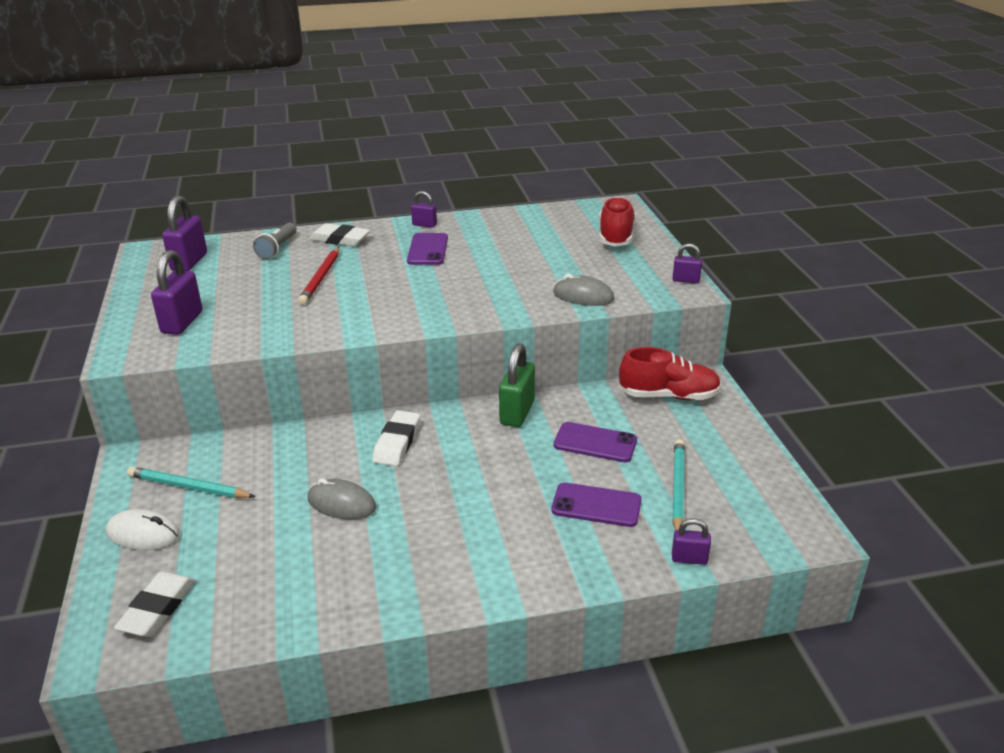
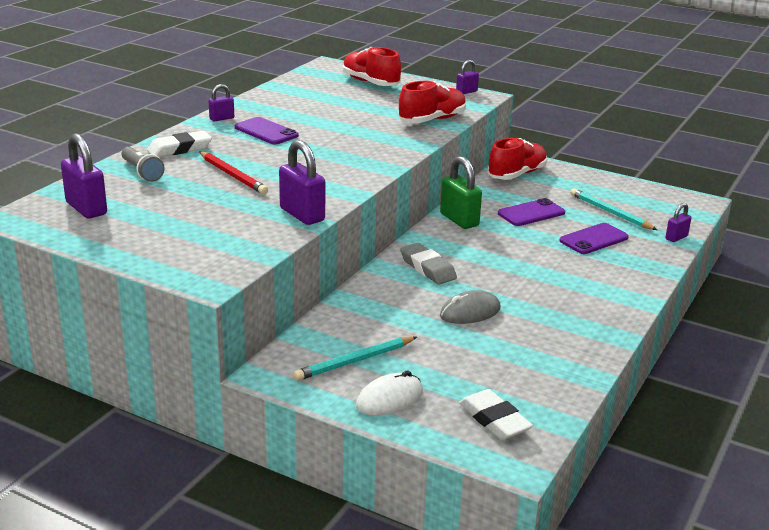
camera: 50 degrees left, 5 degrees down
(182, 322) = (199, 242): purple padlock -> purple padlock (302, 215)
(397, 442) = (427, 268): white eraser -> grey eraser
(583, 296) = (432, 120): grey mouse -> red shoe

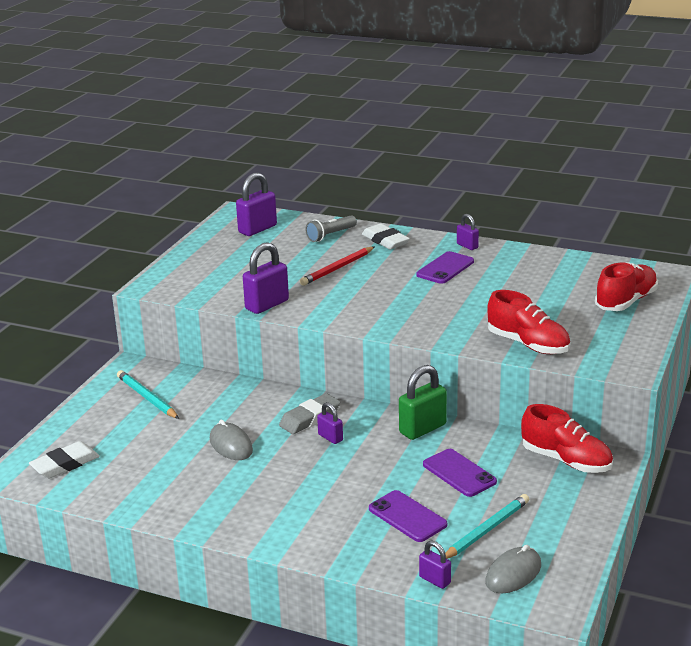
camera: 85 degrees right, 0 degrees up
(389, 399) = (95, 417): white mouse -> none
(466, 92) = (639, 359): purple padlock -> purple padlock (330, 437)
(664, 210) = (513, 574): none -> grey mouse

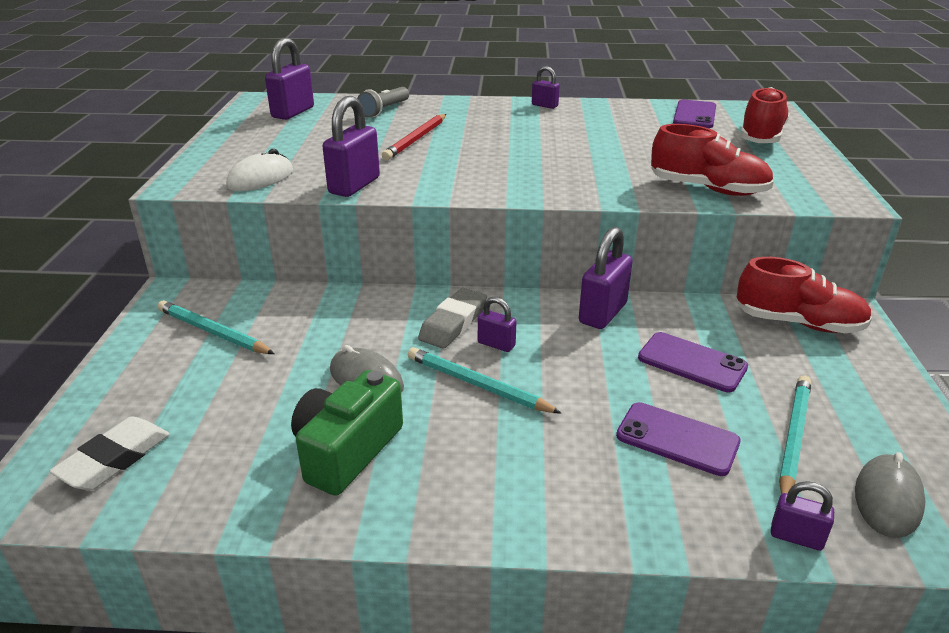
camera: 20 degrees left, 5 degrees up
(197, 484) = (346, 450): none -> green camera
(205, 290) = (260, 178): none -> white mouse
(300, 461) = (477, 385): none -> turquoise pencil
(385, 241) = (451, 109): white eraser -> none
(422, 429) = (602, 313): green padlock -> purple padlock
(445, 268) = (540, 127): purple phone -> purple phone (694, 115)

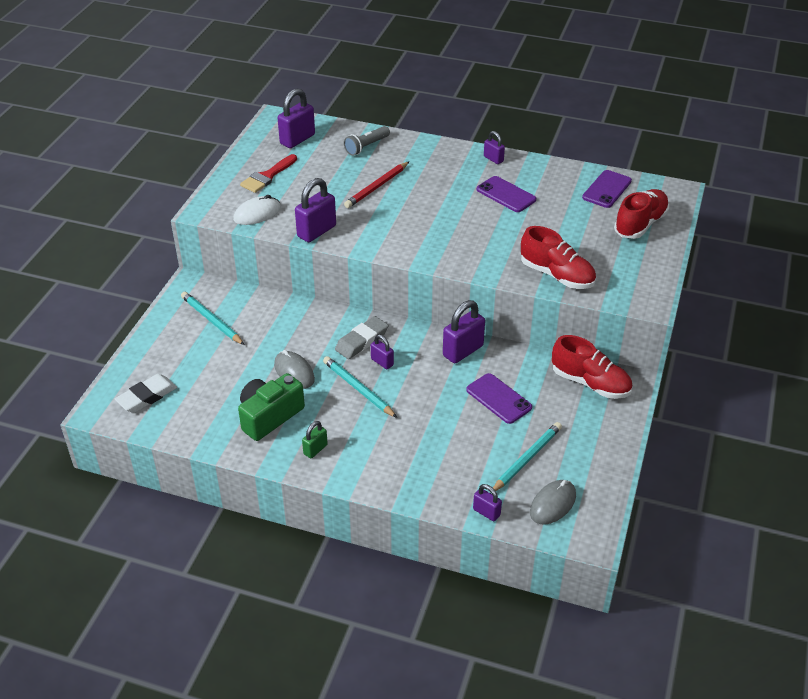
camera: 15 degrees right, 10 degrees up
(264, 145) = (267, 176): none -> red brush
(447, 490) = (315, 449): none -> green padlock
(677, 439) = (457, 446): purple phone -> purple phone (506, 194)

